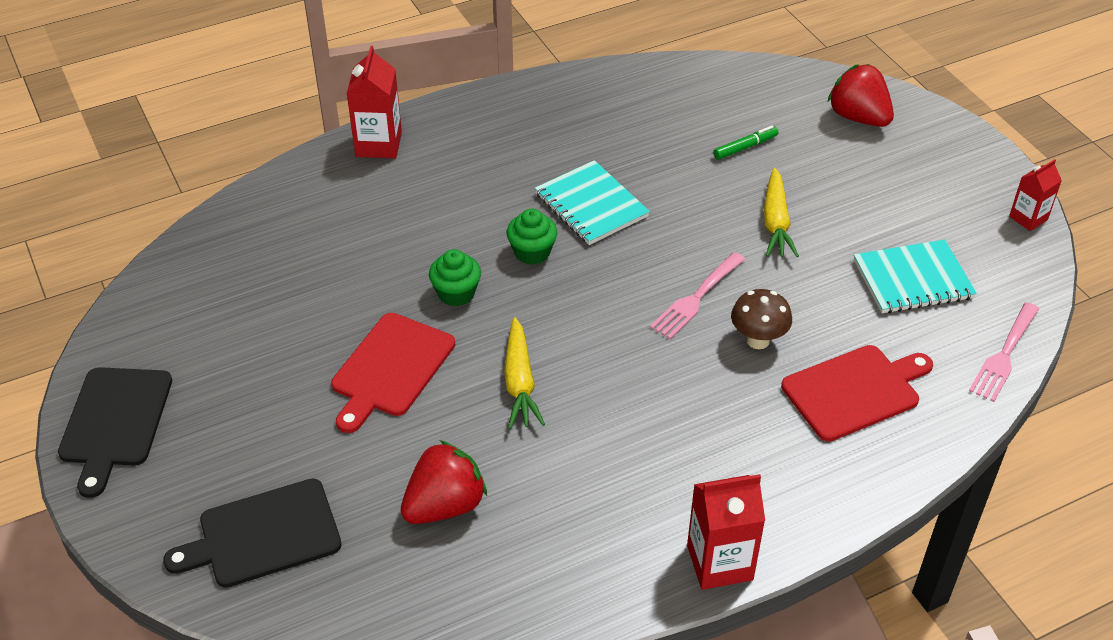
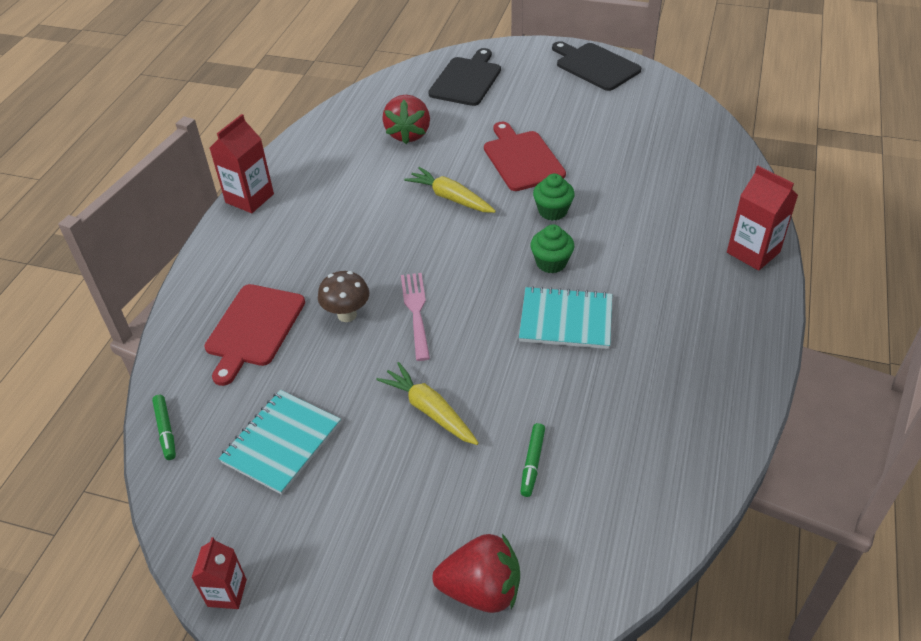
camera: 135 degrees right, 0 degrees up
(1004, 355) = (166, 430): pink fork -> green marker

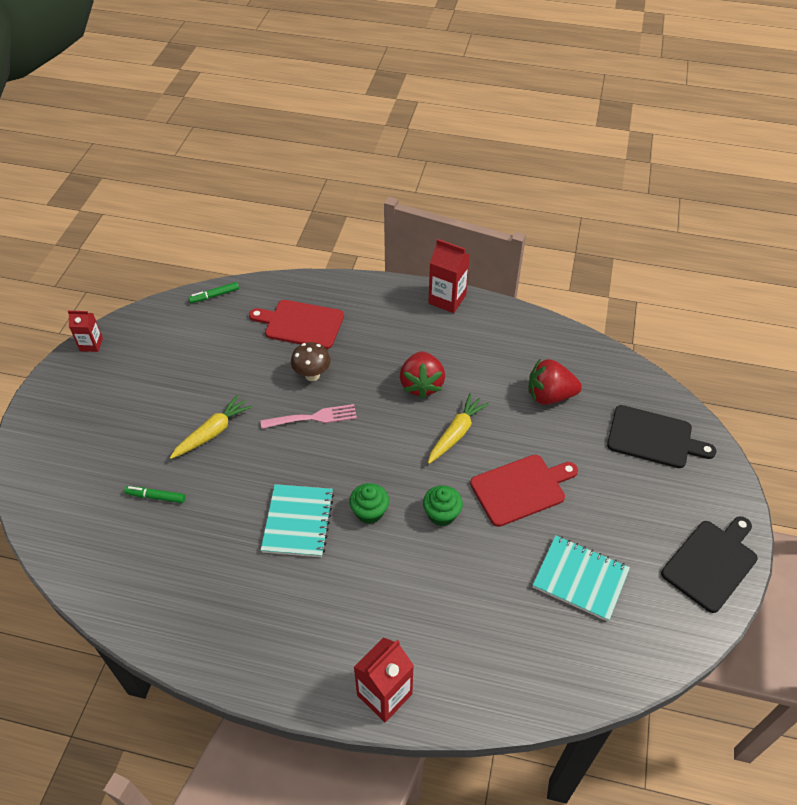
camera: 85 degrees right, 5 degrees up
(281, 443) = (196, 354): turquoise notebook -> turquoise notebook (580, 579)
(481, 590) = (63, 468): red strawberry -> red strawberry (421, 385)

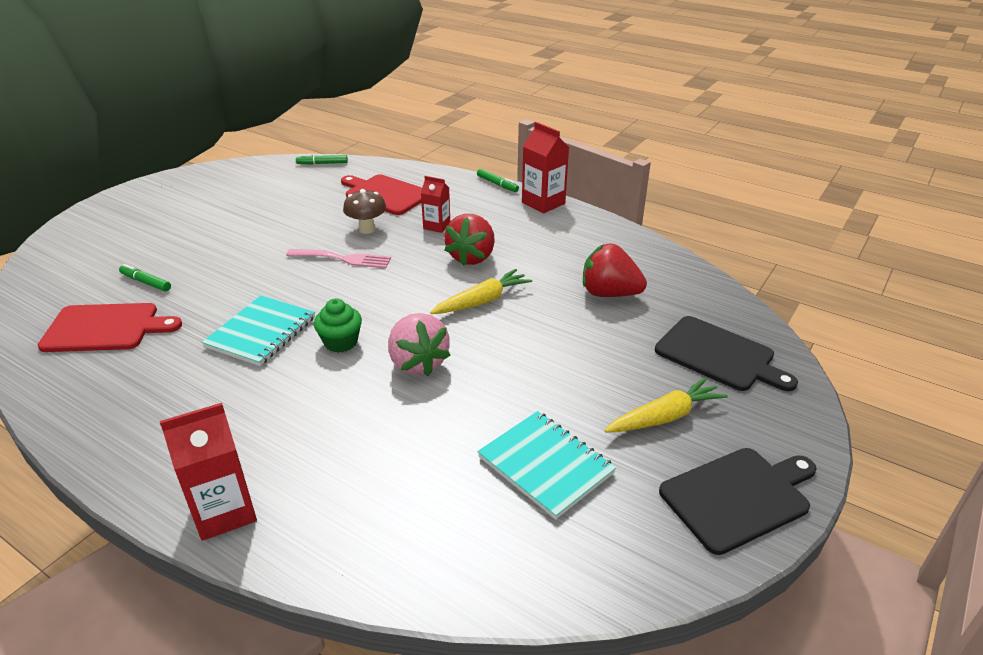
camera: 20 degrees right, 15 degrees down
(91, 344) = (190, 174): red carton -> red carton (436, 226)
(212, 432) = (239, 249): yellow carrot -> yellow carrot (664, 417)
(395, 284) = (497, 184): none -> green marker
(441, 514) = (417, 363): green cupcake -> pink strawberry
(521, 488) = (525, 363): red cutting board -> red cutting board (106, 328)

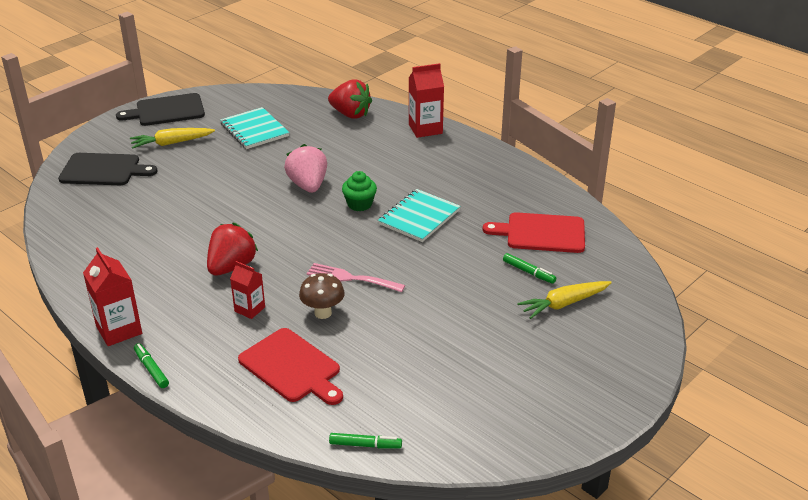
camera: 170 degrees left, 0 degrees up
(482, 301) = (243, 224): yellow carrot -> yellow carrot (564, 304)
(609, 293) = (138, 220): red strawberry -> red strawberry (350, 114)
(719, 355) = (103, 170): black cutting board -> black cutting board turned 135 degrees clockwise

